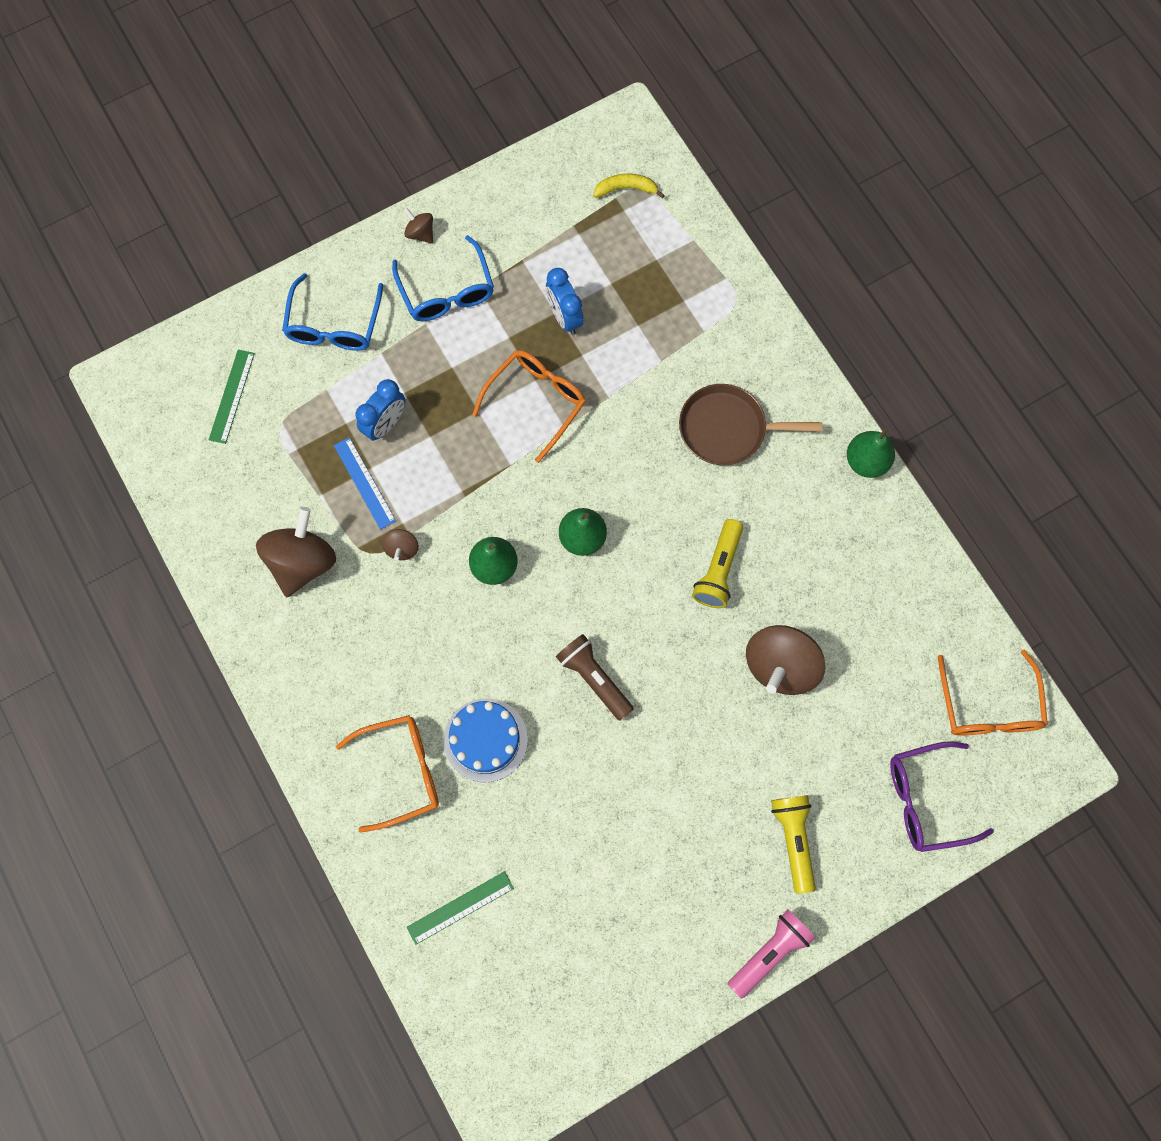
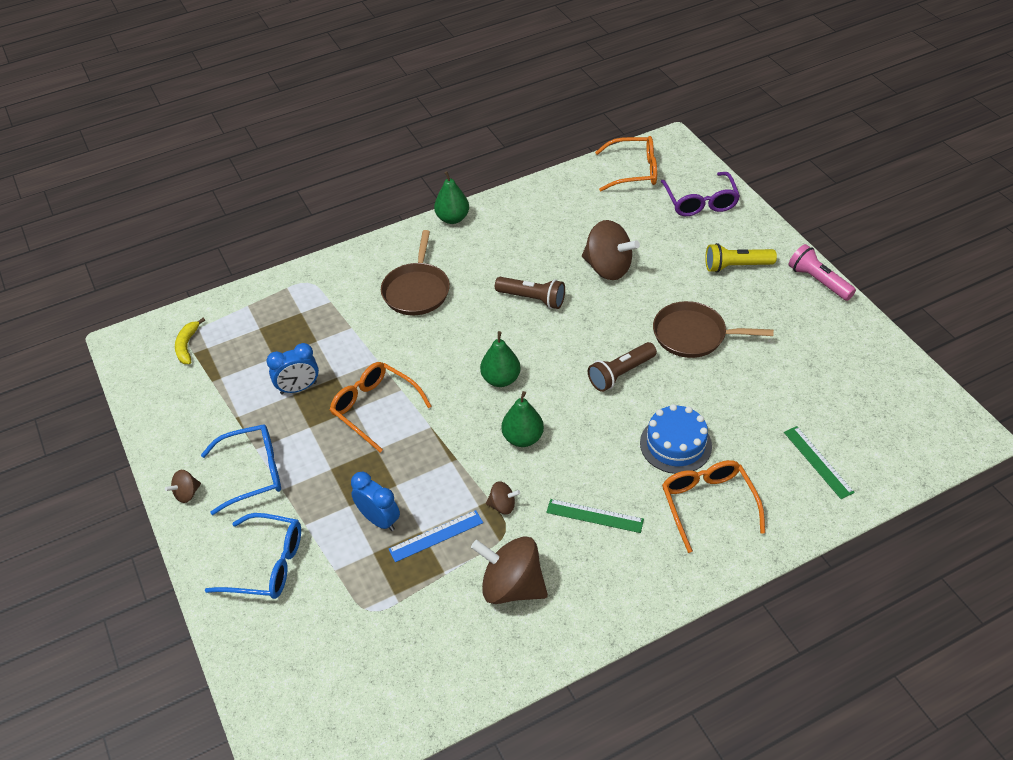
camera: 85 degrees left, 25 degrees down
(232, 396) = (328, 656): green ruler -> green ruler (594, 516)
(662, 772) = (693, 335): none -> brown pan
(718, 570) = (532, 299): yellow flashlight -> brown flashlight

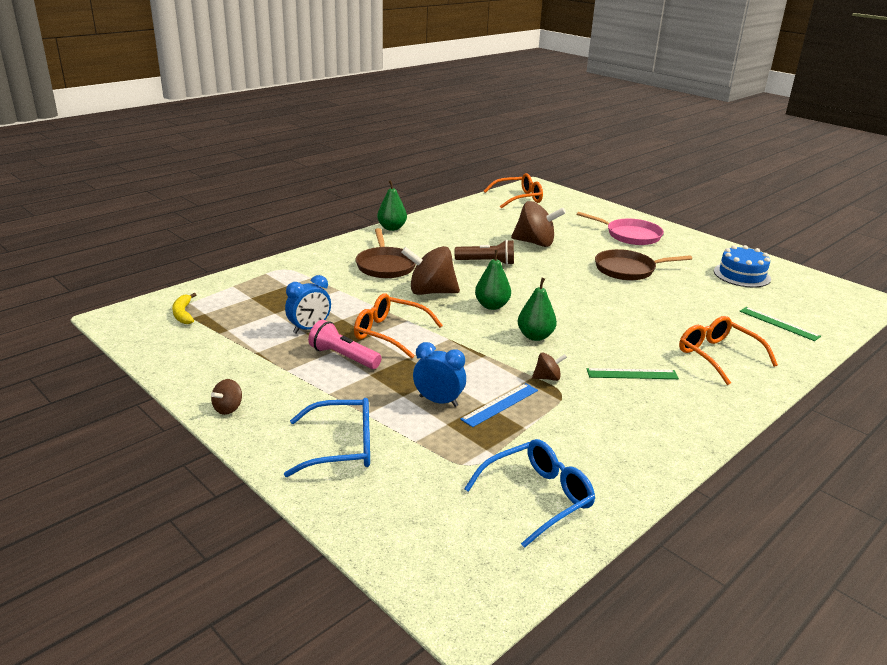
camera: 20 degrees left, 20 degrees down
(253, 472) = (292, 386): blue glasses -> blue glasses (537, 497)
(511, 586) = (594, 427): brown spinning top -> brown spinning top (430, 292)
(620, 374) = (588, 294): brown flashlight -> none
(675, 444) = (663, 326): blue cake -> blue cake (742, 275)
(700, 202) = (579, 209): purple glasses -> none
(736, 266) = (630, 235): yellow flashlight -> pink pan
(818, 281) = (694, 238): pink flashlight -> pink flashlight (343, 357)

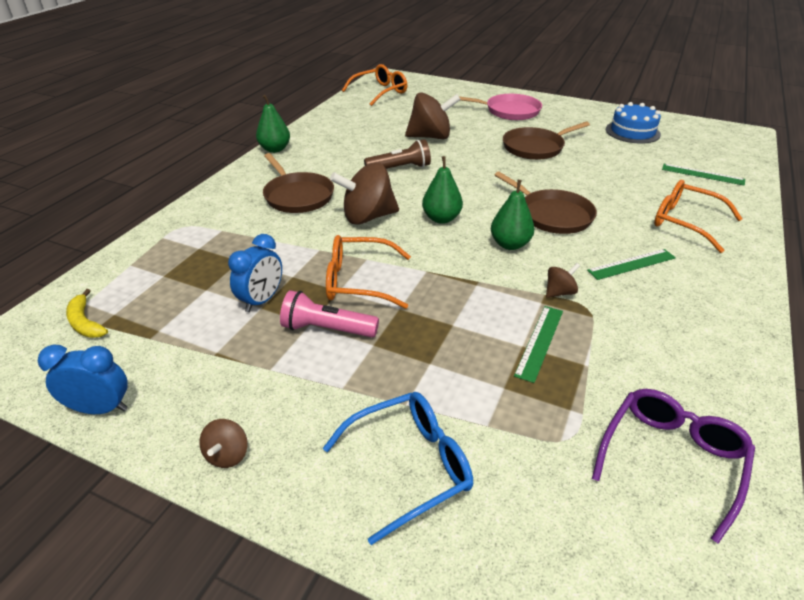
camera: 20 degrees left, 10 degrees up
(438, 401) = (473, 358): blue clock -> blue clock (100, 409)
(500, 404) = (539, 342): blue ruler -> green ruler
(537, 497) = (671, 459): blue glasses -> purple glasses
(593, 324) = (552, 215): none -> brown pan

